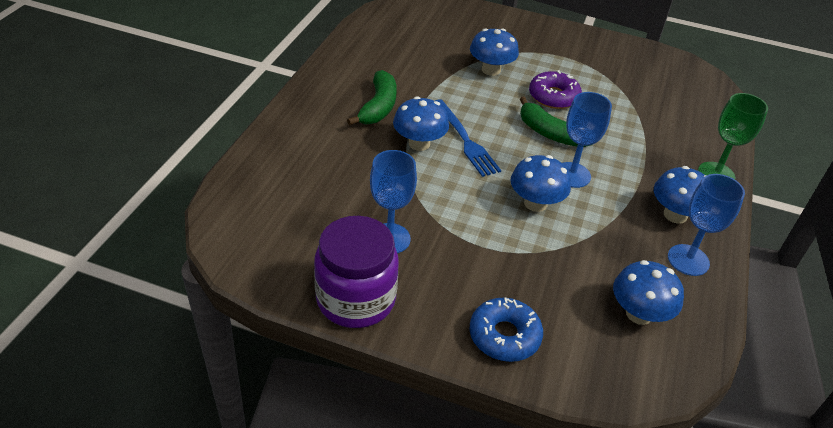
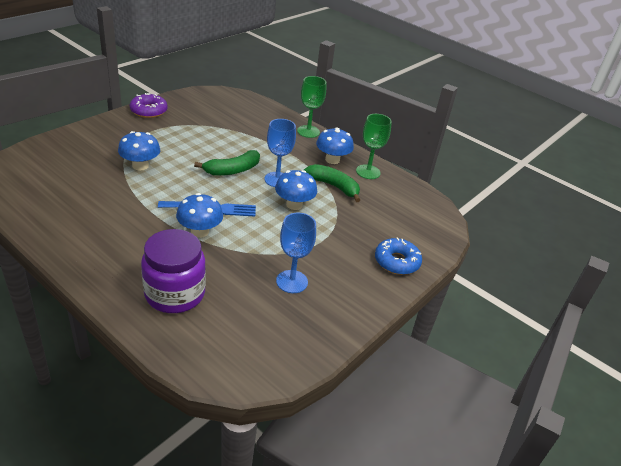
camera: 70 degrees left, 5 degrees down
(356, 299) = (341, 318): purple jar -> purple jar (175, 294)
(378, 107) = (138, 236): green banana -> green banana (333, 186)
(553, 97) = (194, 153): purple donut -> purple donut (149, 111)
(639, 313) = (398, 206): blue mushroom -> none
(688, 260) = (368, 172): blue goblet -> green goblet

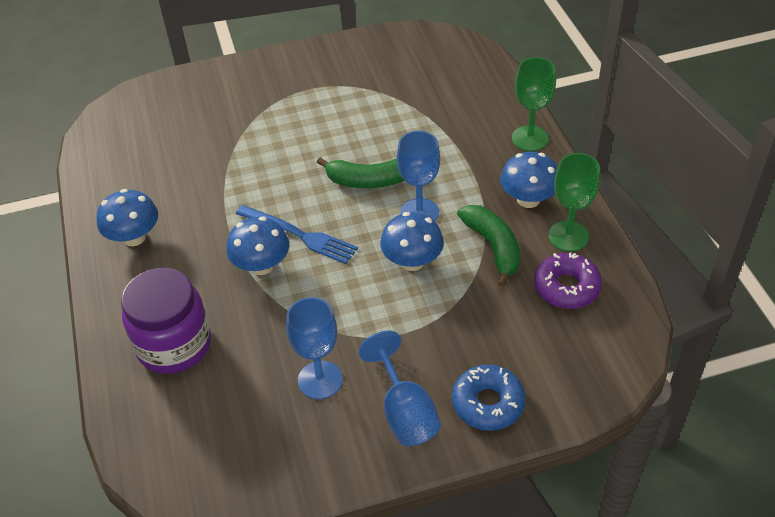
camera: 40 degrees right, 10 degrees up
(140, 166) = (259, 143): blue mushroom -> blue mushroom (134, 237)
(149, 111) = (328, 54): purple donut -> purple donut (567, 287)
(356, 281) = (405, 412): none -> blue goblet

